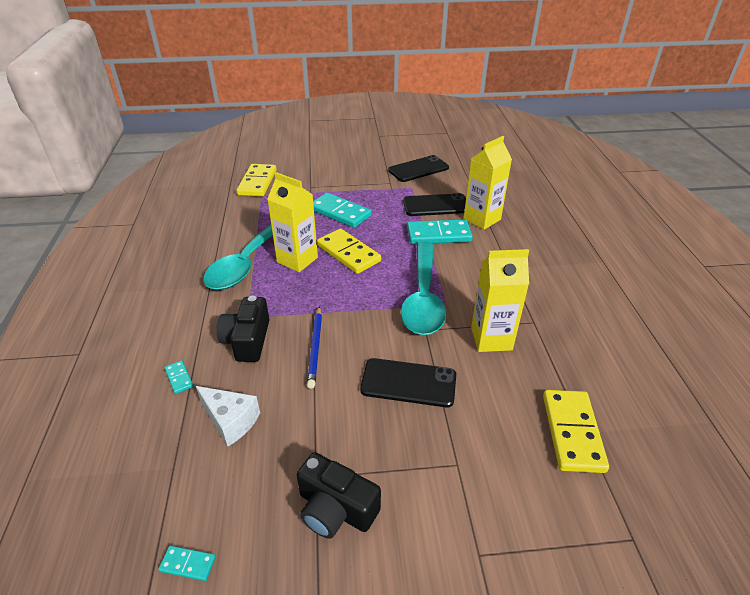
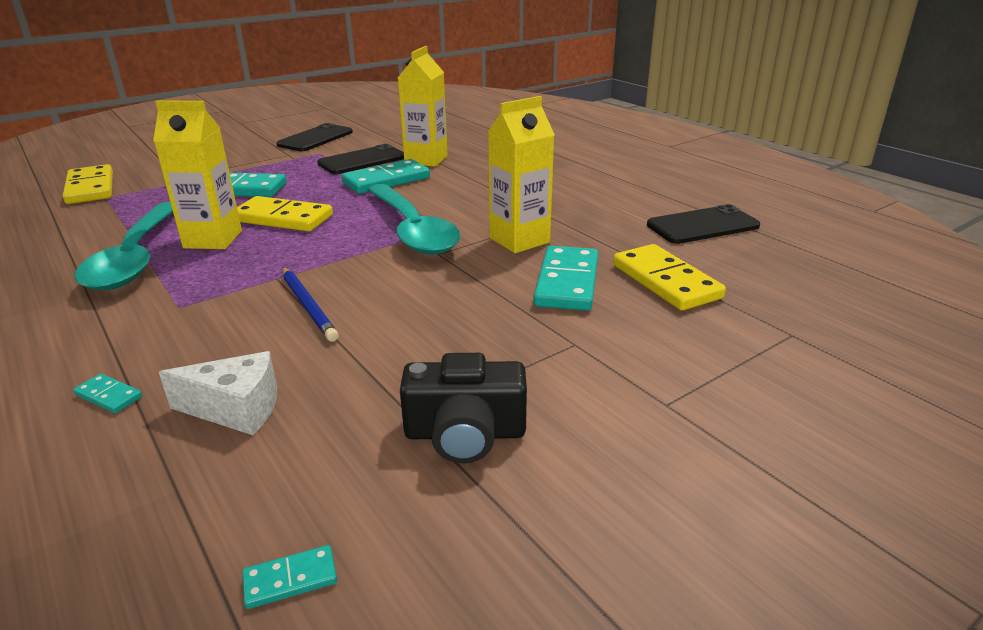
camera: 30 degrees left, 10 degrees down
(247, 340) = (197, 327): black camera -> none
(408, 383) = (457, 299): black phone -> black phone (702, 226)
(495, 399) = (567, 282): none -> turquoise domino

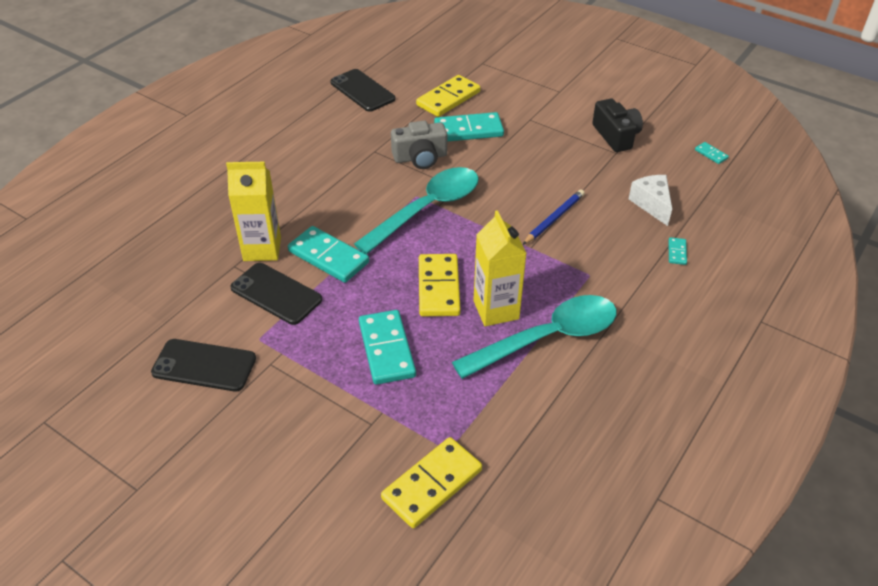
camera: 110 degrees left, 15 degrees up
(519, 240) = (420, 157): yellow carton -> grey camera

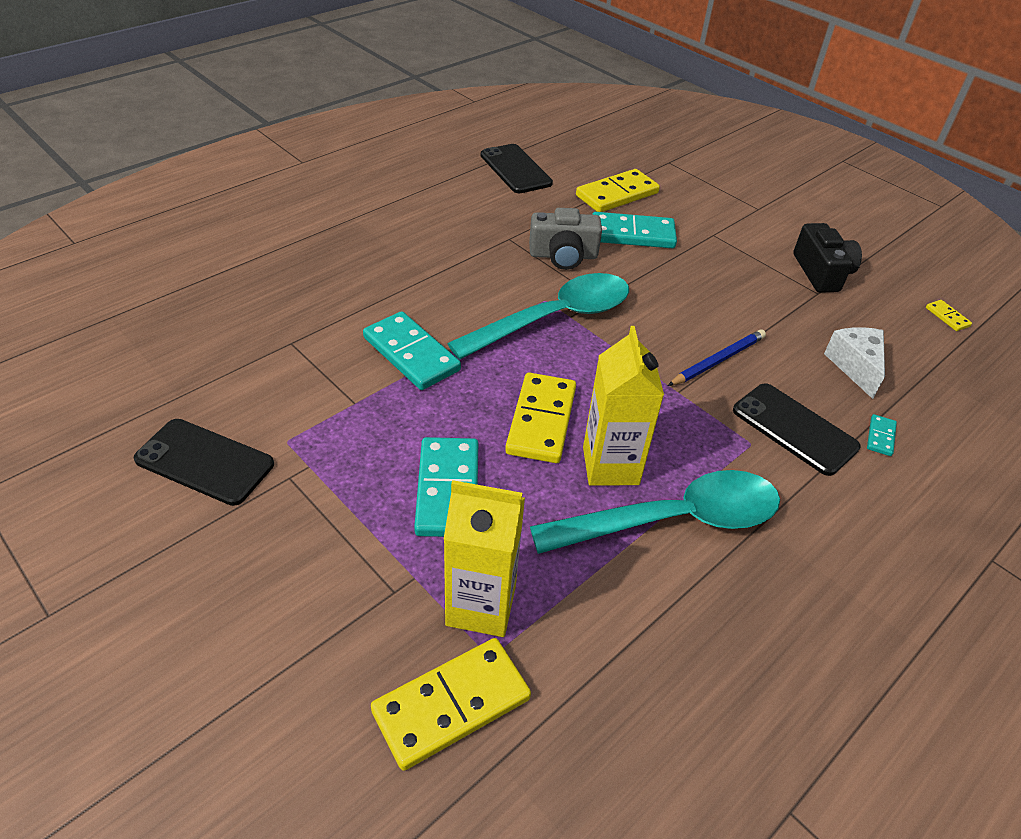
camera: 10 degrees right, 0 degrees up
(262, 249) = (332, 328): yellow carton -> yellow carton (481, 605)
(276, 294) = (330, 387): black phone -> black phone (794, 429)
(711, 154) = (947, 317): turquoise domino -> yellow domino

